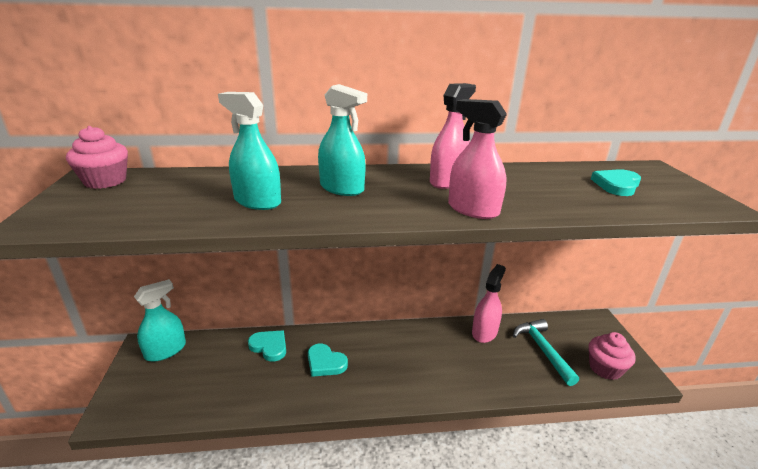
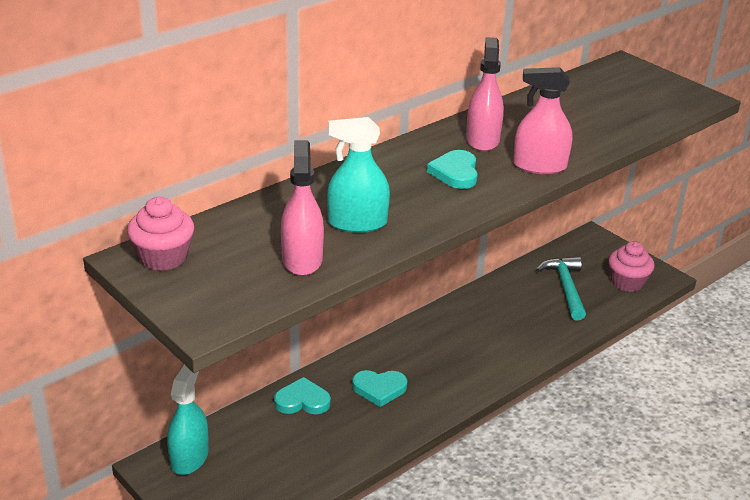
camera: 35 degrees left, 5 degrees up
(342, 188) = (405, 181): turquoise spray bottle -> none
(484, 332) = (501, 292): pink spray bottle -> pink spray bottle (302, 259)
(542, 350) = (565, 287): turquoise hammer -> turquoise hammer turned 45 degrees clockwise
(616, 185) = (615, 98): turquoise heart -> turquoise heart (455, 173)

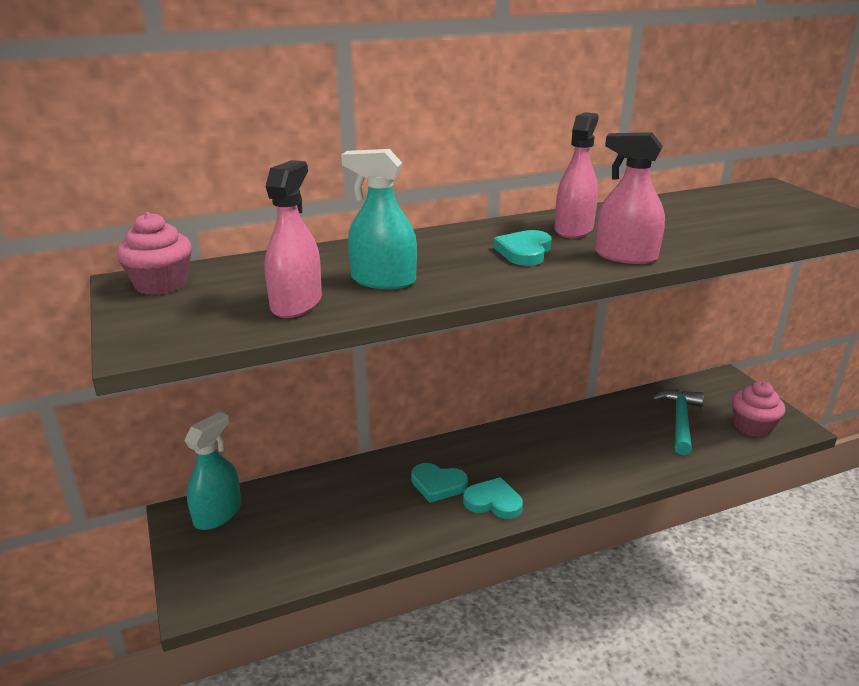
camera: 20 degrees right, 5 degrees down
(302, 401) = (355, 481): turquoise heart -> turquoise heart (493, 502)

